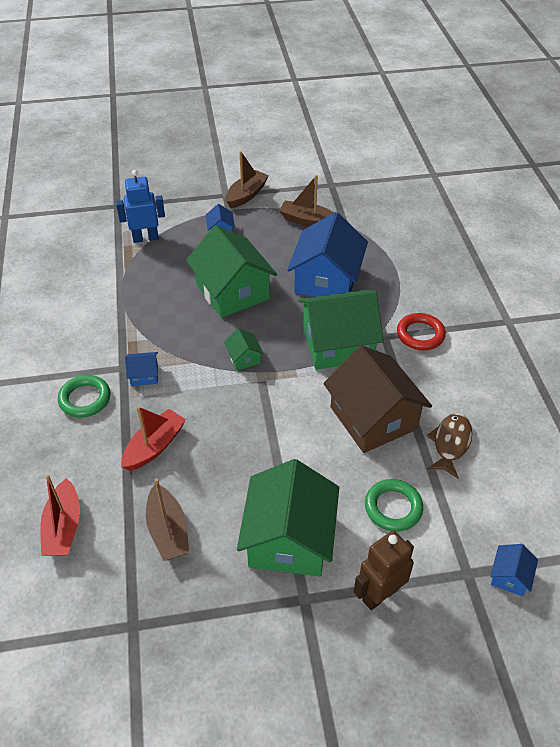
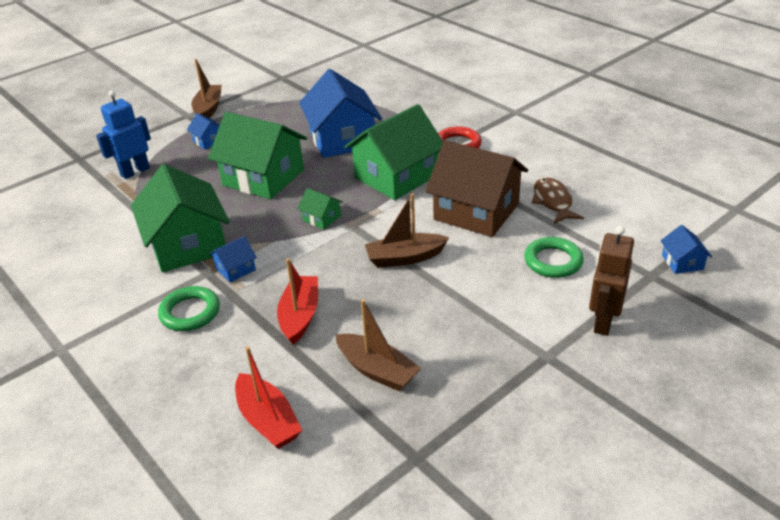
camera: 30 degrees left, 10 degrees down
(289, 538) = (491, 322): green house -> green house (187, 244)
(308, 221) = (285, 107): brown boat -> brown boat (405, 258)

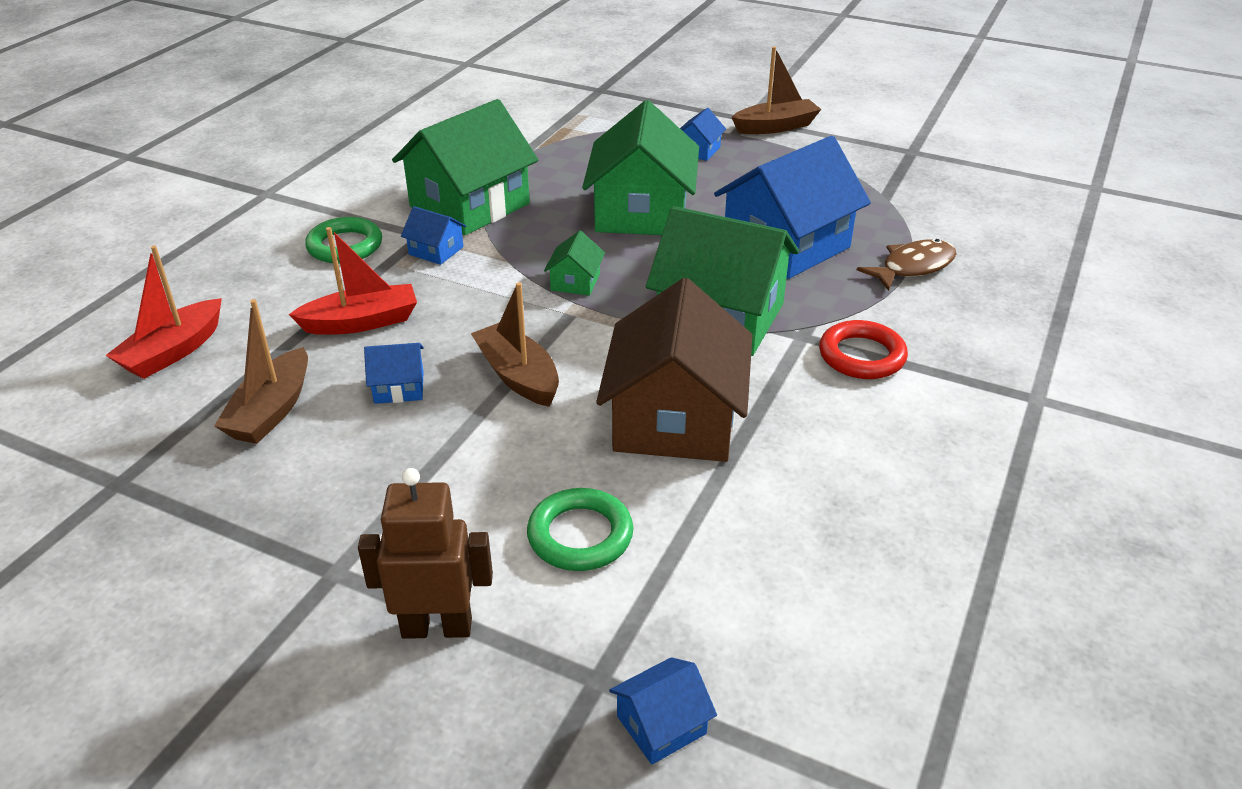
camera: 65 degrees right, 0 degrees up
(135, 171) = (596, 128): blue robot -> none
(386, 308) = (399, 387): none -> blue house
(553, 202) = (760, 503): brown fish -> brown fish (913, 267)

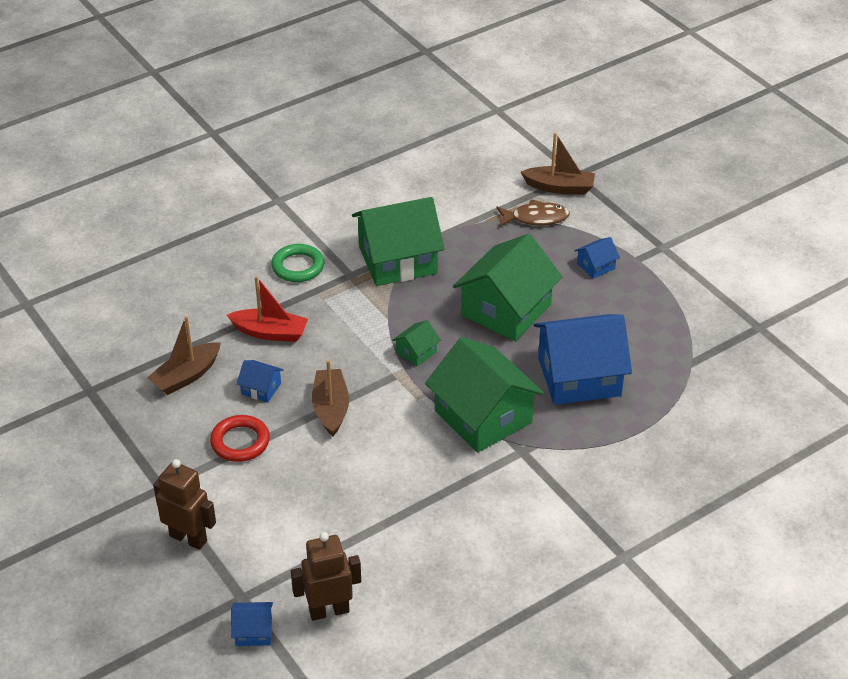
camera: 30 degrees right, 5 degrees up
(173, 351) = (158, 312): red boat -> none
(436, 251) = (350, 292): blue house -> none
(580, 535) = (289, 522): green ring -> none
(675, 419) = (395, 475): brown house -> none
(748, 634) = (329, 610): none -> brown robot
(775, 127) = (676, 263): brown boat -> brown boat (559, 187)
(861, 356) = (545, 481): red ring -> red ring (240, 442)
(913, 267) = (648, 429): brown fish -> brown fish (536, 218)

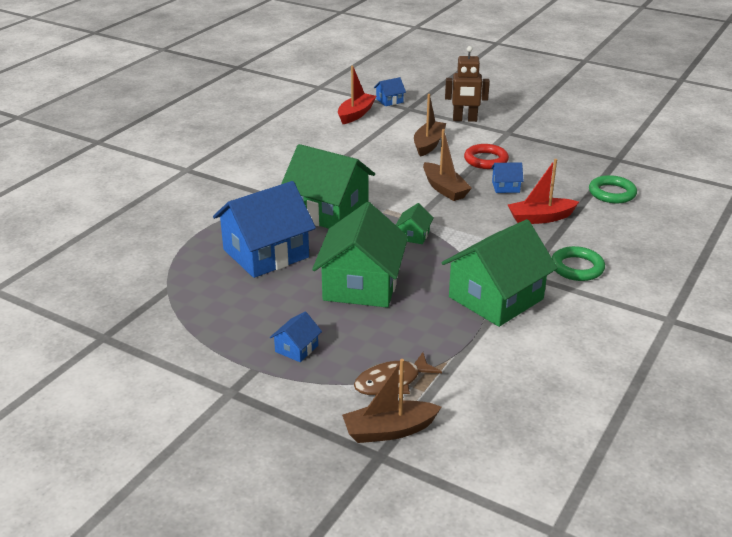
camera: 155 degrees right, 10 degrees down
(160, 341) = (612, 193): none -> green ring
(186, 376) = (565, 180): brown boat -> brown boat (428, 144)
(329, 610) = (356, 114): brown robot -> red boat

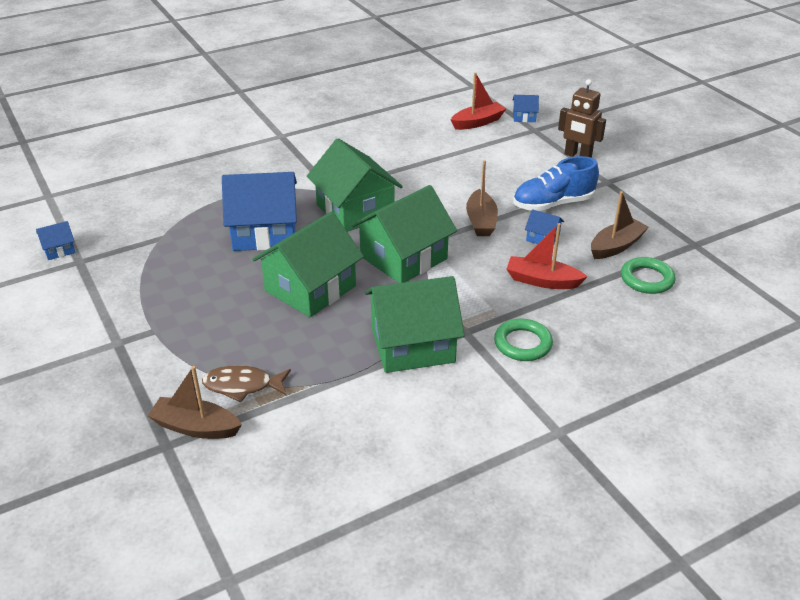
camera: 30 degrees right, 5 degrees up
(296, 348) = (201, 325): blue house -> blue house (59, 250)
(413, 235) = (404, 257): green house -> green house, size x2.33
(428, 144) = (514, 172): brown boat -> brown boat (616, 246)
(486, 160) = (553, 204): red ring -> blue shoe

